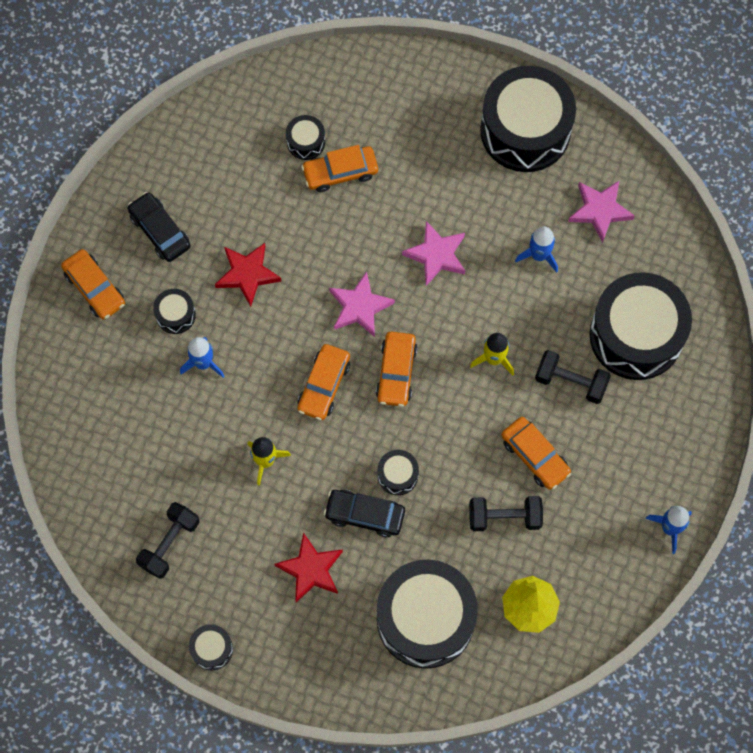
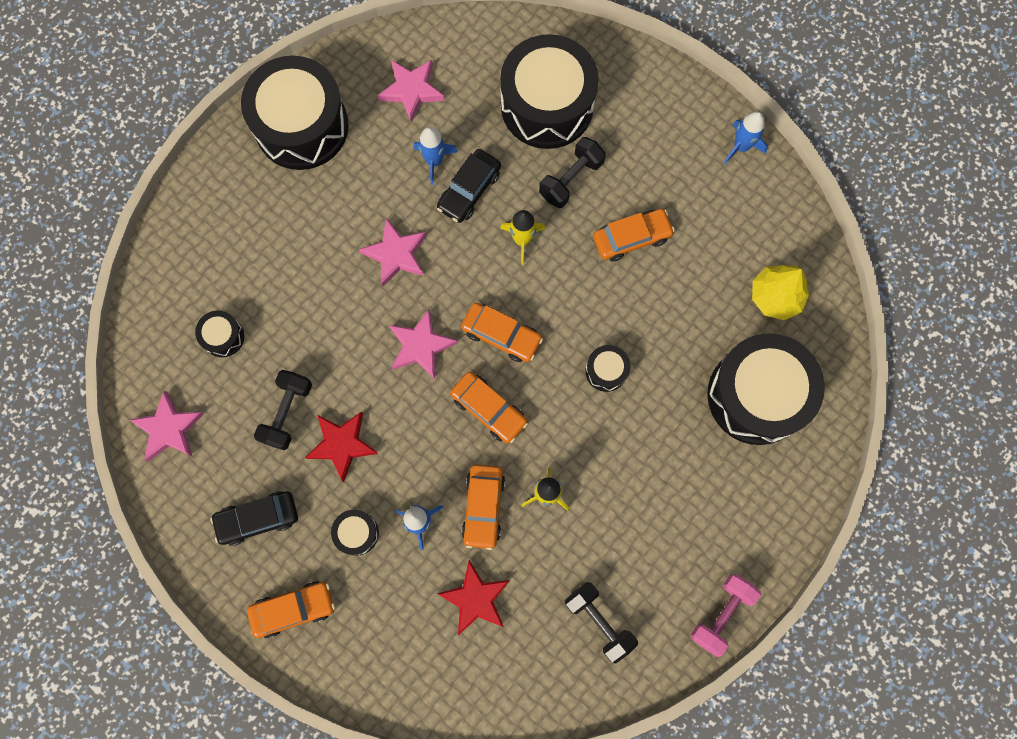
camera: 70 degrees left, 5 degrees up
(210, 131) = (169, 429): none -> pink star
(212, 649) = (721, 614): black drum -> pink dumbbell
(311, 569) = (672, 488): red star -> red star (475, 599)
(340, 172) = (270, 314): orange car -> orange car (483, 507)
(365, 515) = (635, 416): black car -> black car (469, 190)
(504, 517) = (682, 287): black dumbbell -> black dumbbell (287, 413)

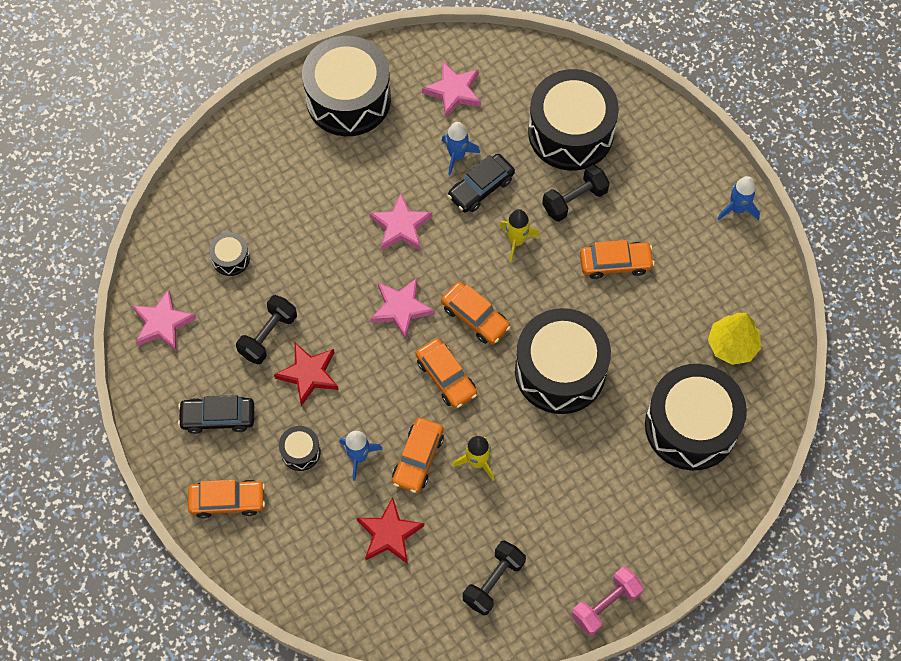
camera: 15 degrees right, 10 degrees down
(599, 621) = (493, 581): black dumbbell -> black dumbbell turned 60 degrees clockwise
(606, 371) = (560, 371): black drum -> black drum, size x2.35

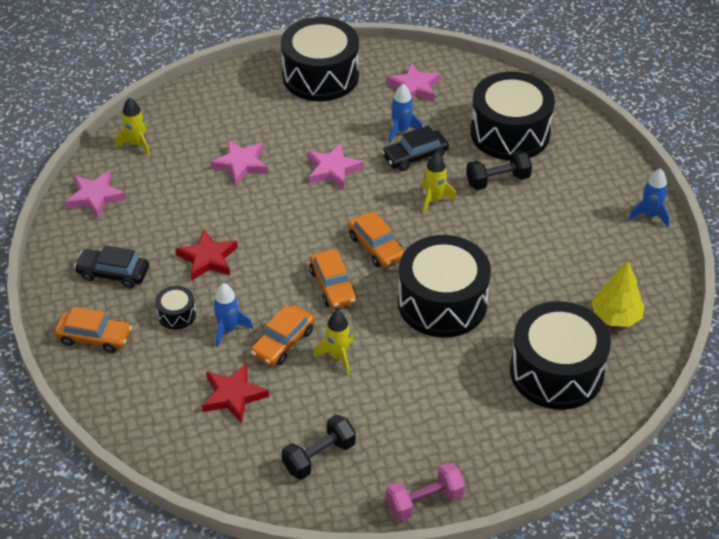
camera: 15 degrees right, 20 degrees down
(181, 241) = (137, 144): none -> yellow rocket
(231, 258) = (174, 164): black drum -> none
(268, 335) = (183, 223): black dumbbell -> none
(401, 309) = (310, 228): pink star -> pink star (241, 164)
(615, 263) = (521, 233): orange car -> none

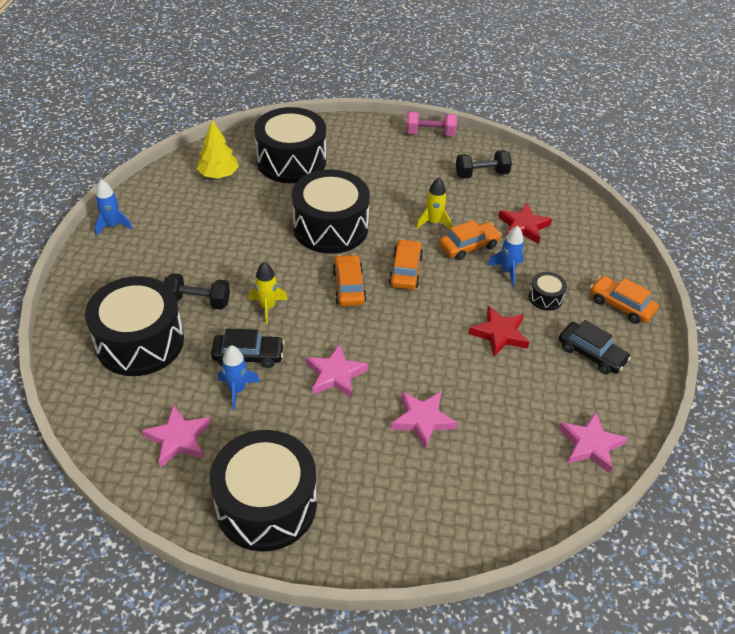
camera: 155 degrees left, 0 degrees up
(137, 144) = (525, 497): yellow rocket -> none

